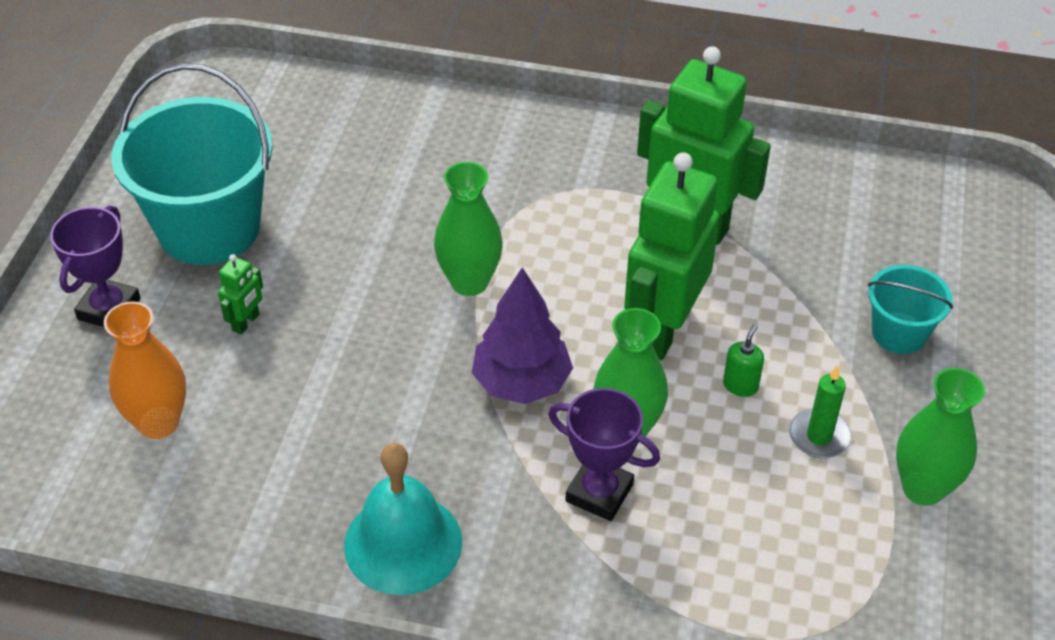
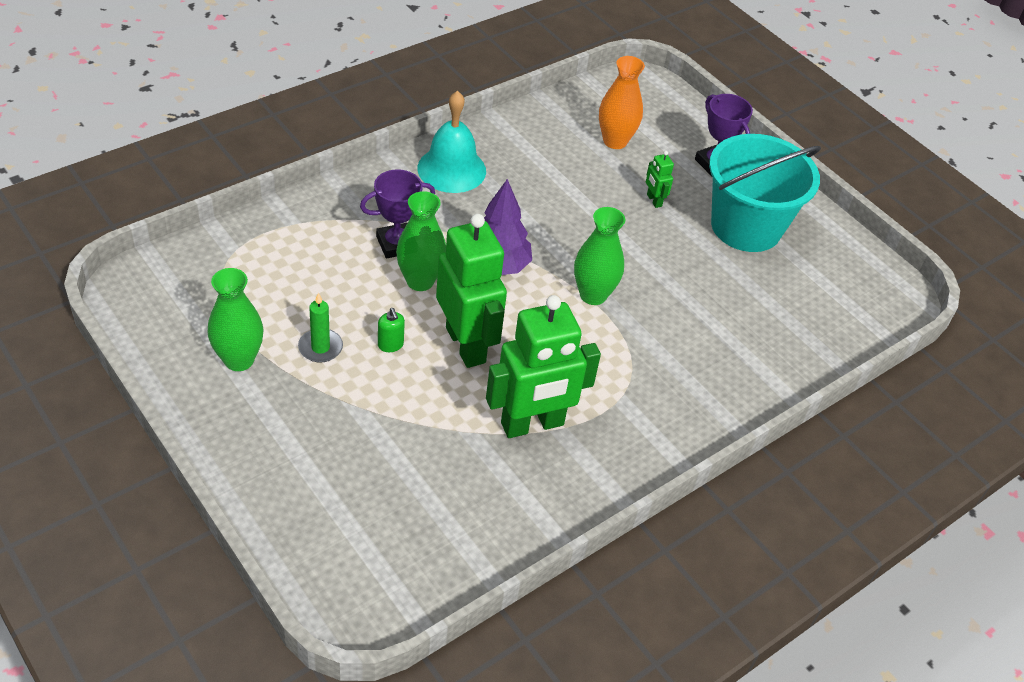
camera: 125 degrees right, 0 degrees up
(899, 333) = (336, 446): turquoise bucket -> none

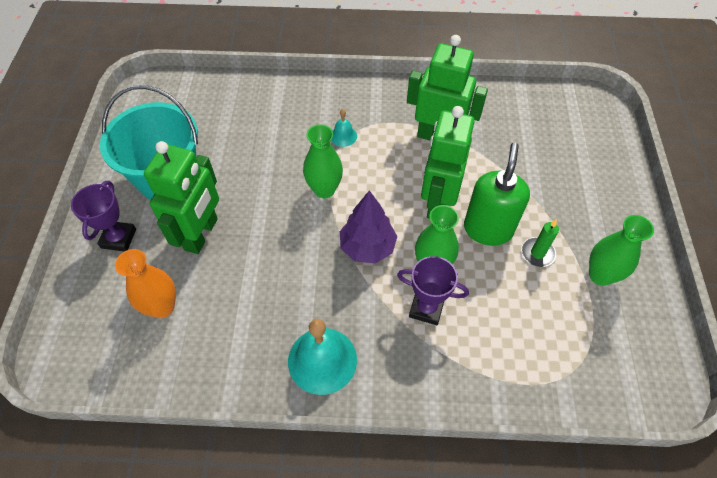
camera: 135 degrees left, 10 degrees up
(390, 345) = (488, 229): green soap dispenser -> green soap dispenser, size x2.45
(637, 363) = (343, 136): none -> turquoise bell
(654, 200) = (201, 234): green robot -> green robot, size x2.43

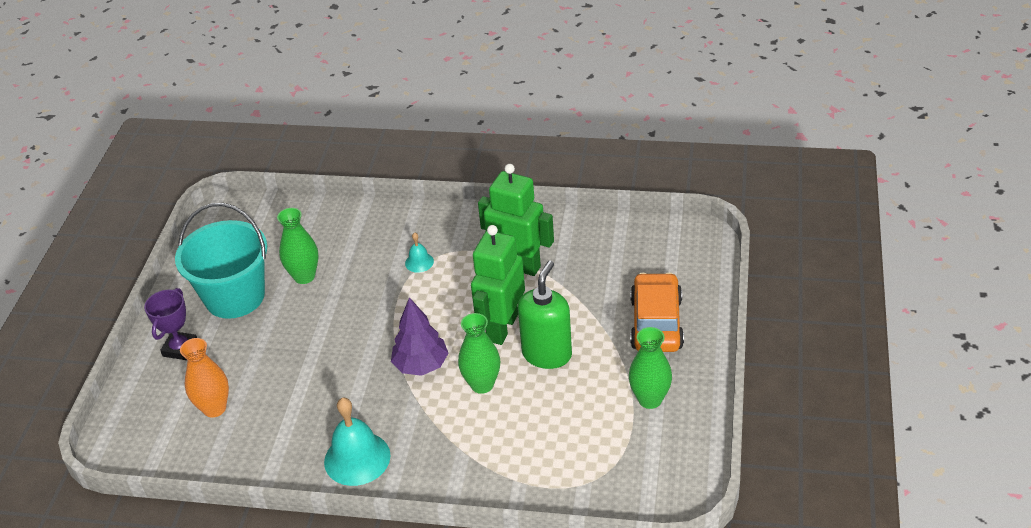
camera: 10 degrees right, 15 degrees down
(201, 234) = (260, 348): green robot -> none
(324, 189) = (389, 312): green vase -> green vase (304, 276)
(426, 308) = (467, 420): purple trophy -> none
(537, 253) = (591, 377): green candle -> none
(582, 192) = (656, 323): none -> orange car

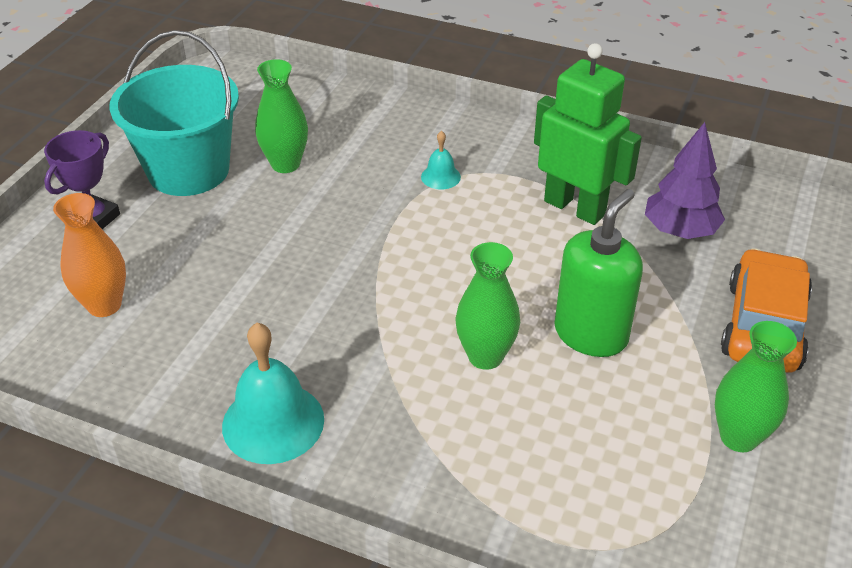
camera: 10 degrees right, 0 degrees up
(421, 365) = (405, 310): purple tree -> purple tree (679, 231)
(502, 328) = (533, 284): green robot -> none

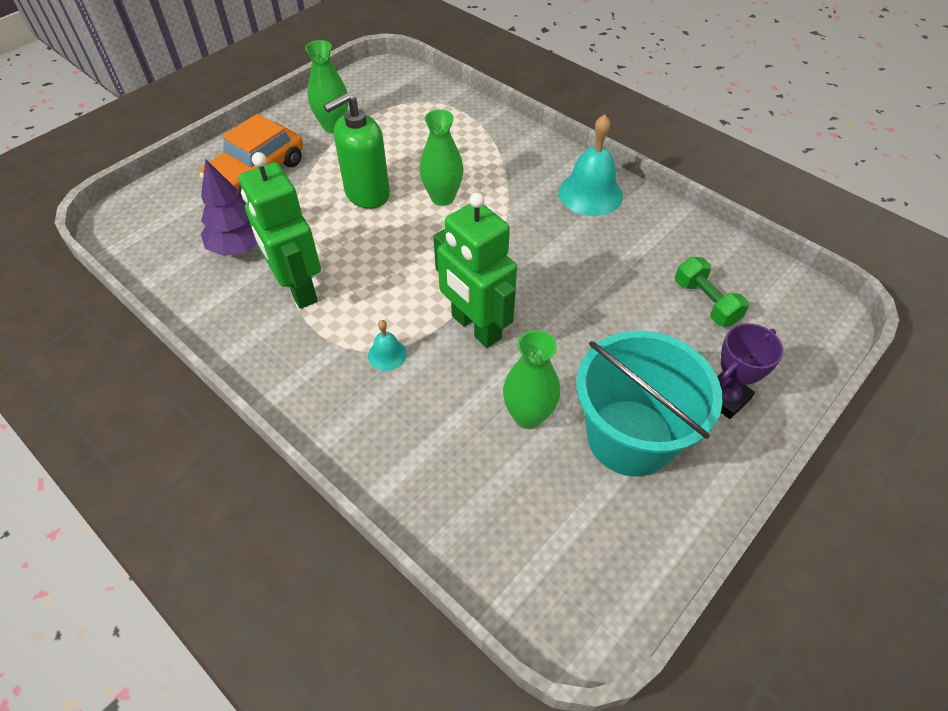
camera: 160 degrees left, 10 degrees up
(104, 305) = (706, 302): orange vase -> green dumbbell
(365, 218) = (475, 327): none -> green robot

